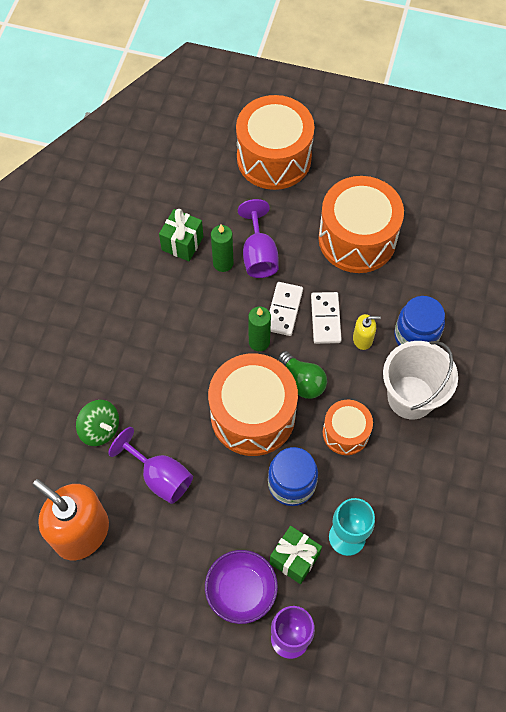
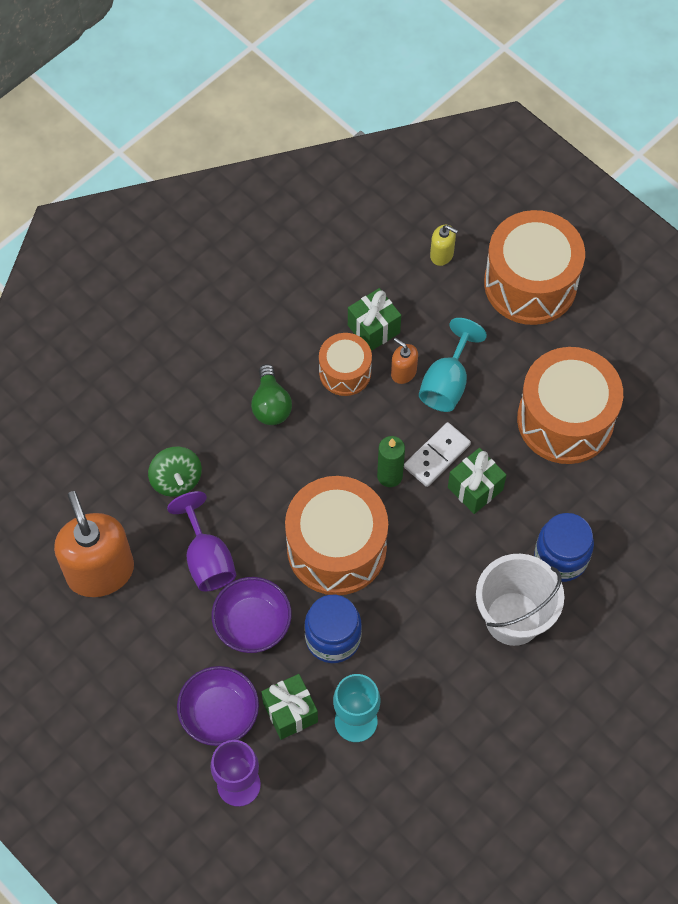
camera: 30 degrees right, 0 degrees up
(223, 263) = (403, 372): green candle -> orange soap dispenser
(224, 506) = (252, 623): none -> purple bowl
(259, 255) = (447, 383): purple goblet -> turquoise goblet
(303, 381) = (409, 541): green light bulb -> green light bulb (271, 405)
(325, 319) = (475, 488): white domino -> green gift
(345, 432) = (421, 617): orange drum -> orange drum (345, 372)
(362, 339) = (501, 530): yellow soap dispenser -> yellow soap dispenser (442, 254)

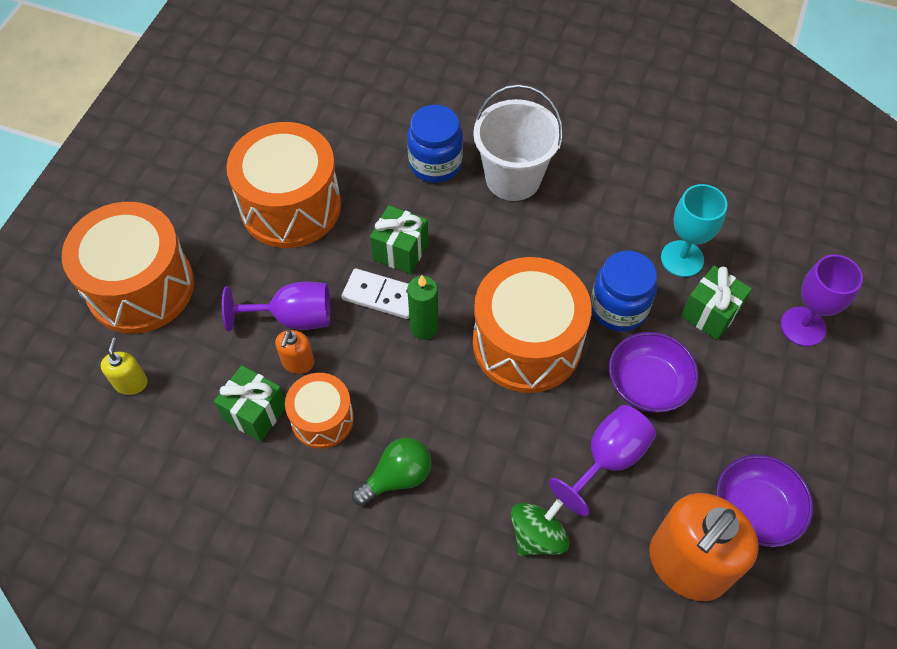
camera: 115 degrees left, 5 degrees down
(219, 713) = (752, 373): purple bowl -> purple bowl (755, 510)
(447, 383) = (293, 318): turquoise goblet -> purple goblet

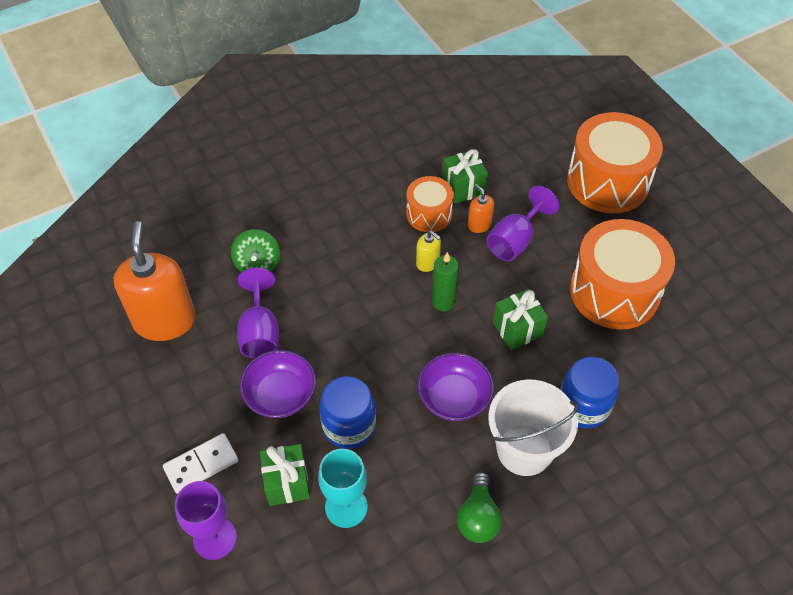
camera: 130 degrees right, 5 degrees down
(131, 383) = (537, 146): yellow soap dispenser -> yellow soap dispenser (428, 262)
(381, 295) = (490, 295): white domino -> white domino (201, 465)
(397, 477) = (358, 225): green light bulb -> green light bulb (478, 518)
(527, 343) = (377, 350): orange drum -> none
(755, 510) = (149, 382): purple bowl -> purple bowl (454, 398)

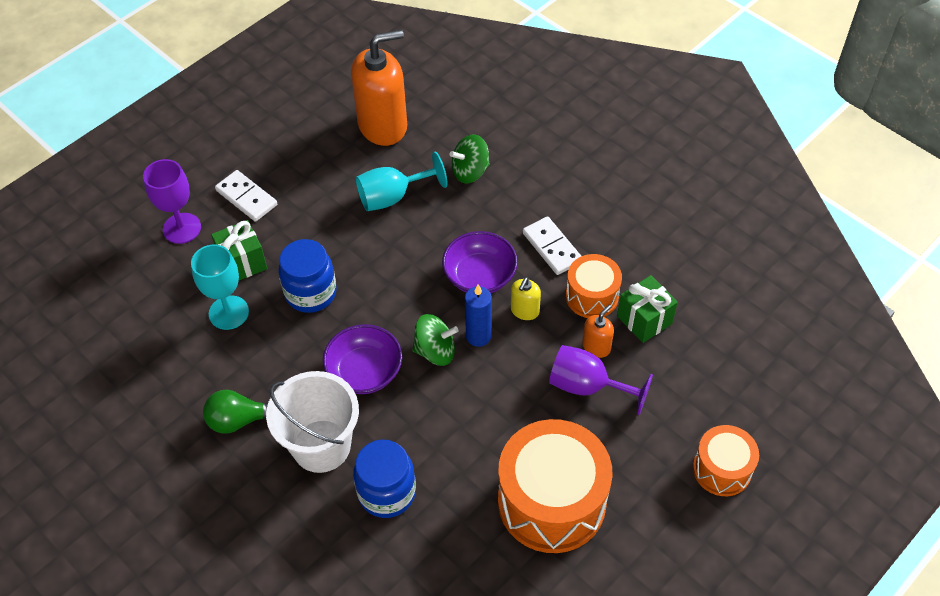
camera: 75 degrees right, 0 degrees up
(260, 332) = (392, 197): purple goblet -> turquoise goblet
(280, 395) = (329, 232): purple bowl -> purple bowl (480, 276)
(369, 227) = (552, 247): none -> white domino
(443, 302) = (478, 336): green candle -> blue candle
(449, 337) = (435, 351): none -> green spinning top
(517, 329) = (466, 412): green gift -> none
(607, 181) = (722, 469): orange drum -> orange drum, size x0.55

